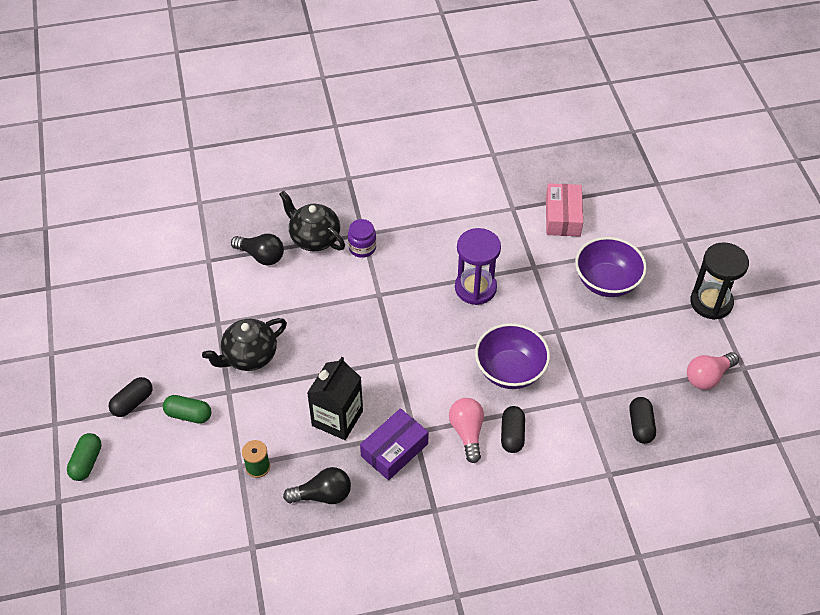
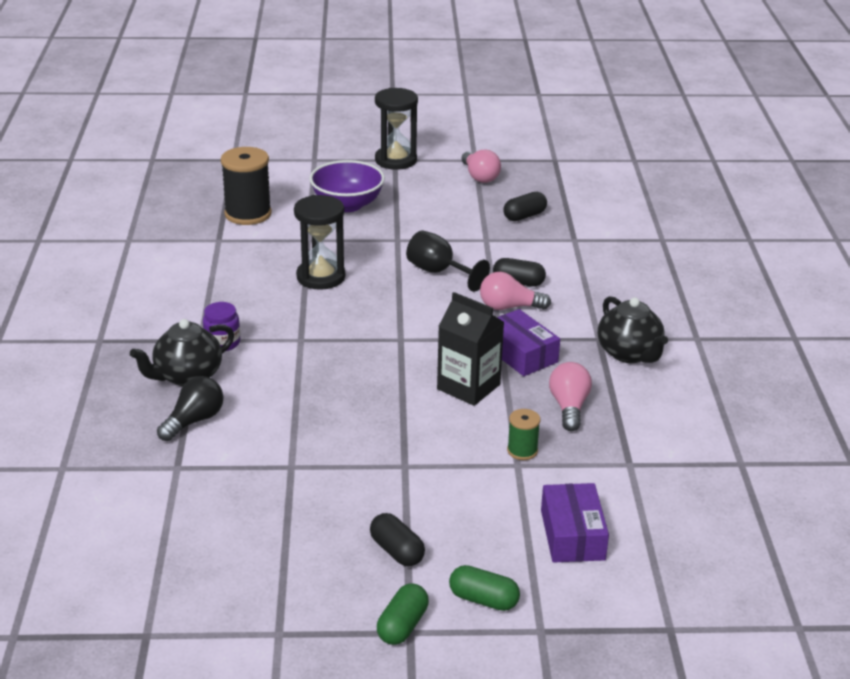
camera: 80 degrees left, 20 degrees down
(160, 512) = (572, 535): none -> purple box
(188, 415) = (431, 501): green capsule -> green capsule (402, 626)
(249, 356) = (356, 444): black teapot -> black teapot (629, 354)
(323, 495) = (569, 407): black light bulb -> pink light bulb
(475, 288) = (321, 277): purple hourglass -> black hourglass
(510, 370) = (439, 272): purple bowl -> black goblet
(562, 217) = (248, 214): pink box -> black spool
(640, 425) = (524, 216): black capsule -> black capsule turned 45 degrees counterclockwise

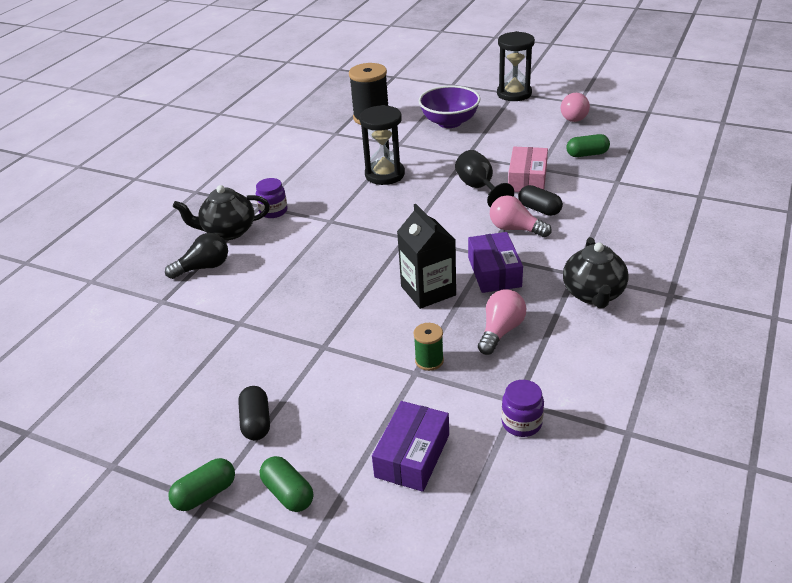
camera: 30 degrees right, 5 degrees up
(482, 253) = (527, 179): none -> pink box
(524, 216) = (587, 154): black capsule -> green capsule
(647, 481) = (521, 423): none -> purple jar

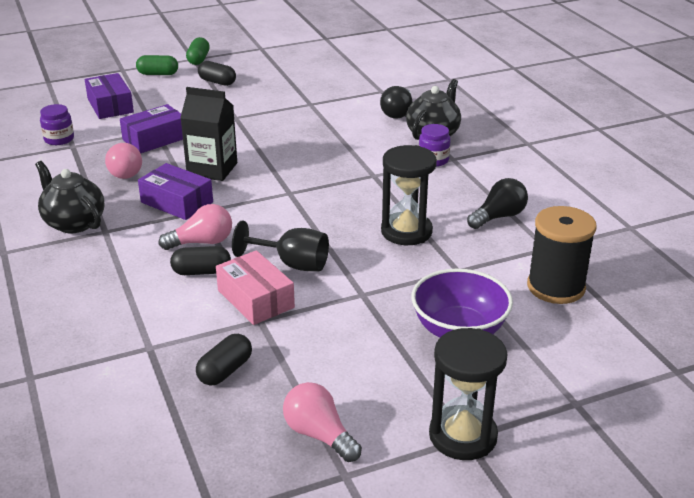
camera: 130 degrees right, 5 degrees down
(321, 158) = (498, 217): none -> black light bulb
(429, 361) = (155, 139): green spool -> purple box
(587, 154) = (225, 371): green capsule -> black capsule

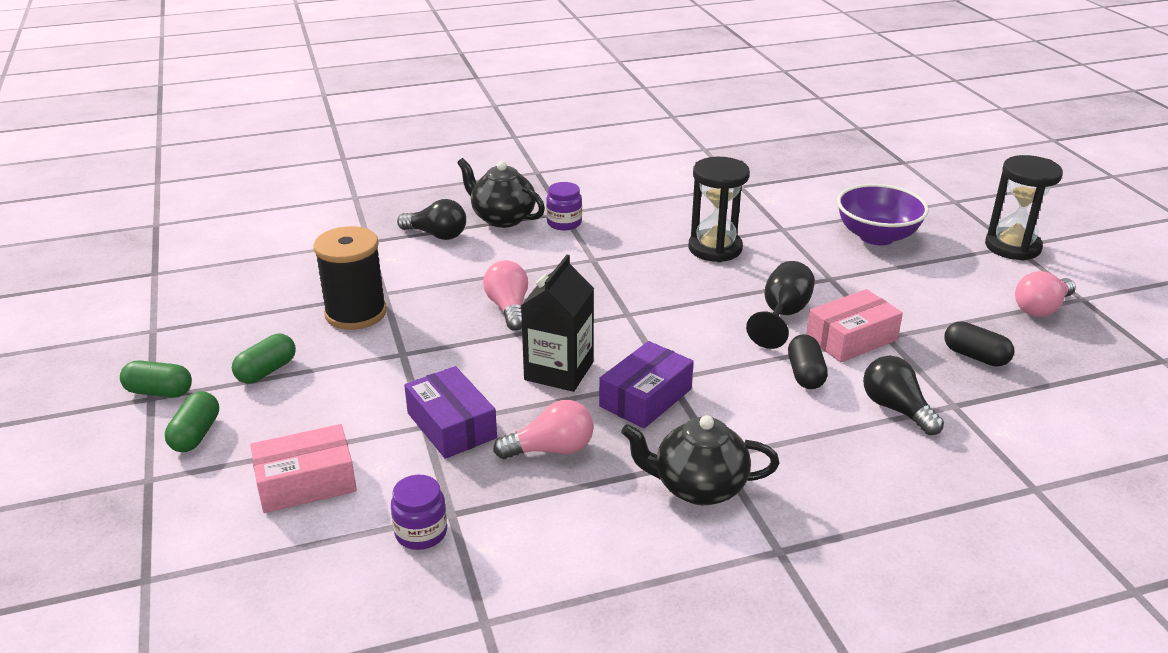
camera: 85 degrees left, 0 degrees up
(74, 223) = (698, 487): black teapot -> black teapot turned 45 degrees clockwise
(110, 105) = (306, 482): purple box -> pink box
(202, 242) = (742, 375): pink light bulb -> pink light bulb (508, 308)
(217, 82) = (266, 371): black capsule -> green capsule
(498, 217) = (686, 201): black light bulb -> black light bulb (896, 409)
(556, 287) = (803, 190): black spool -> black spool (356, 313)

